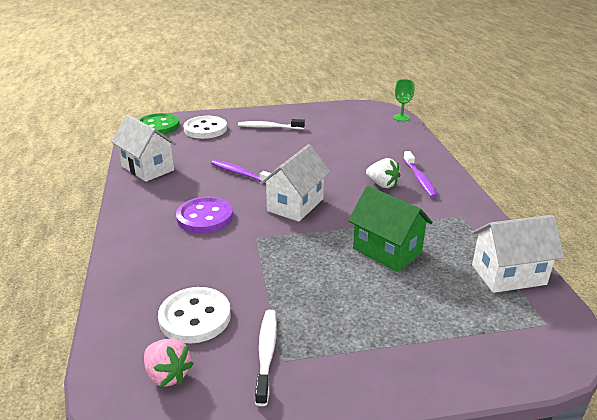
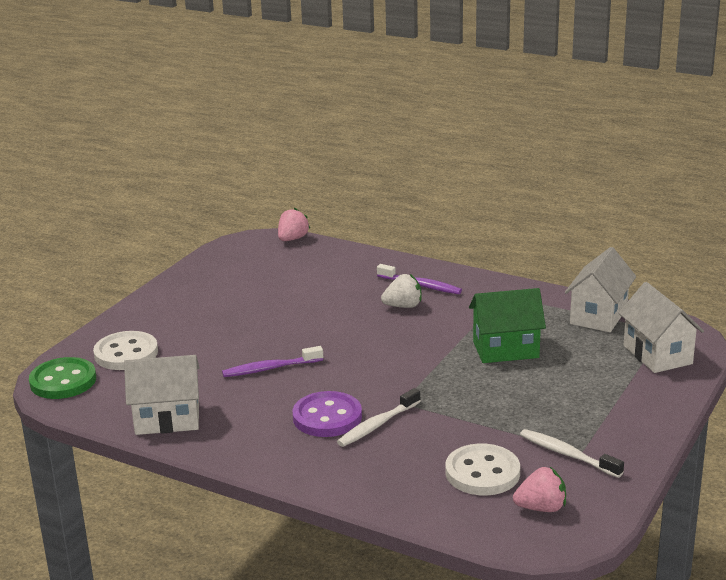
camera: 50 degrees left, 5 degrees down
(269, 127) = (189, 315): white toothbrush -> white toothbrush (377, 425)
(295, 205) = (375, 362): white house -> white house (657, 355)
(401, 117) = (292, 239): green goblet -> pink strawberry

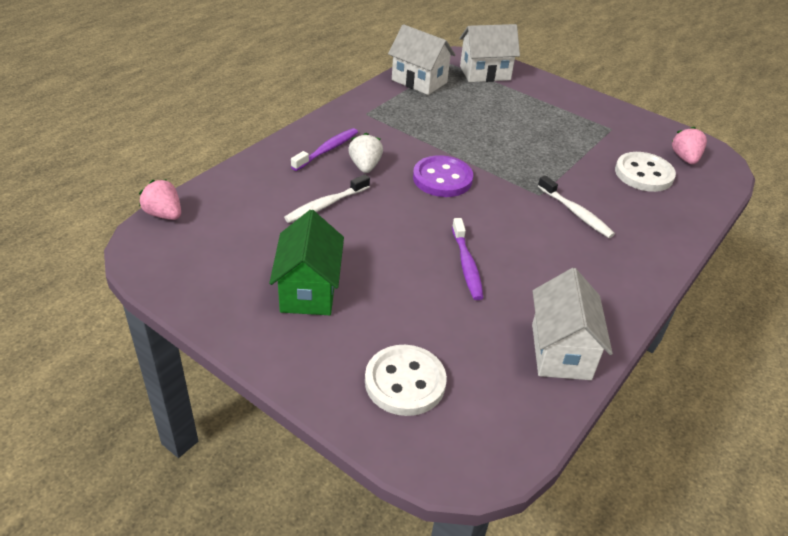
camera: 85 degrees left, 15 degrees up
(63, 381) = (462, 450): green button -> none
(327, 417) = (562, 239): purple button -> purple button (442, 179)
(505, 350) = (462, 130): green house -> green house (309, 290)
(567, 454) = (617, 135): white toothbrush -> white toothbrush (325, 205)

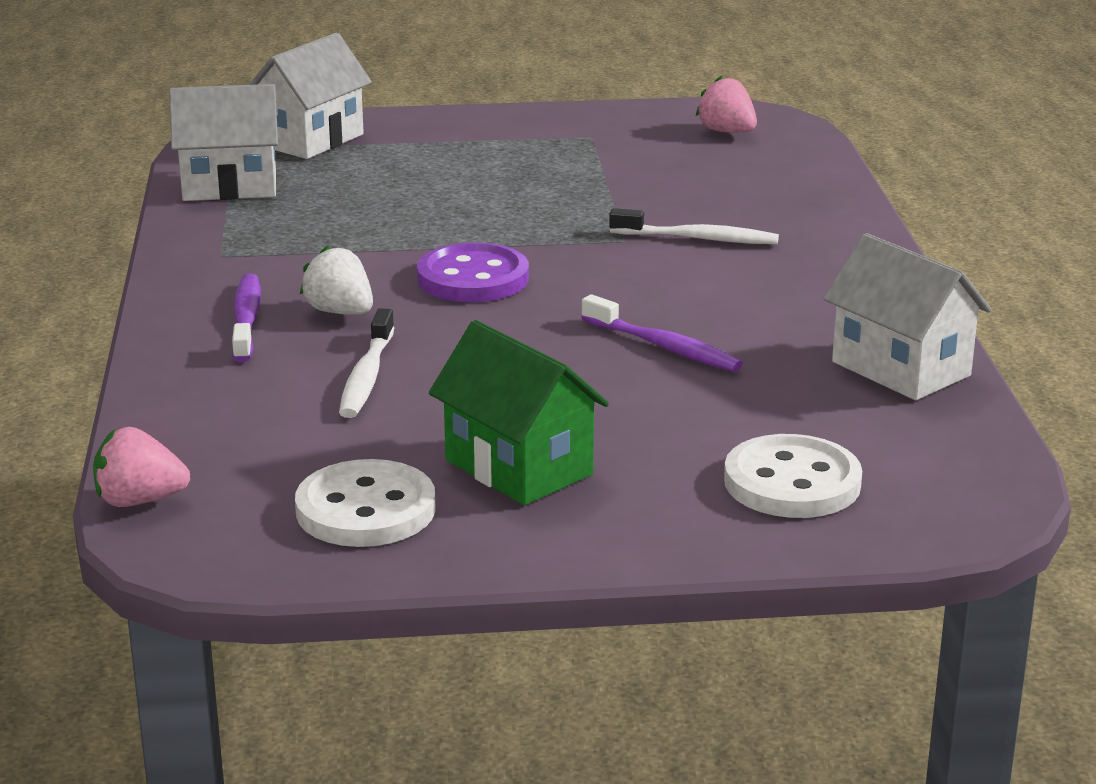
camera: 40 degrees left, 15 degrees down
(644, 174) = (708, 167): white button -> white button (366, 509)

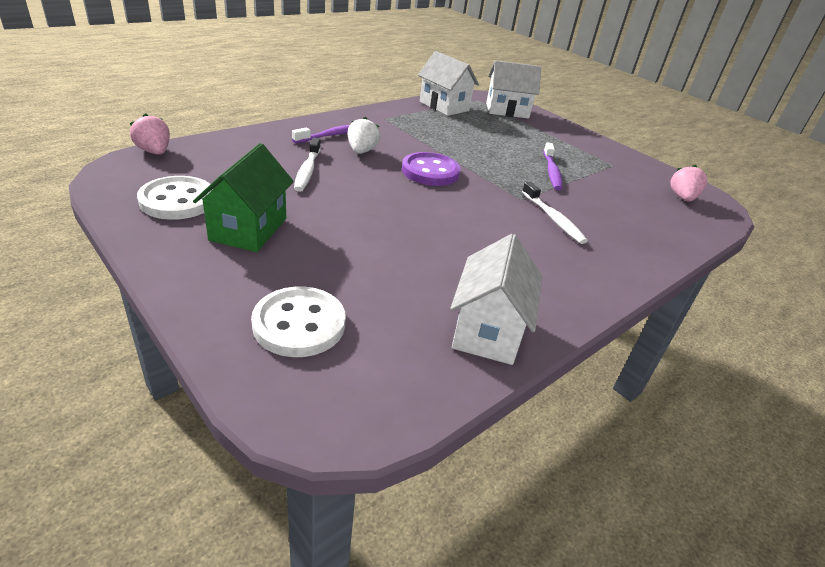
camera: 50 degrees right, 10 degrees up
(366, 376) = (307, 171): white toothbrush -> white toothbrush turned 60 degrees counterclockwise
(664, 347) = (420, 238): purple toothbrush -> purple toothbrush (551, 172)

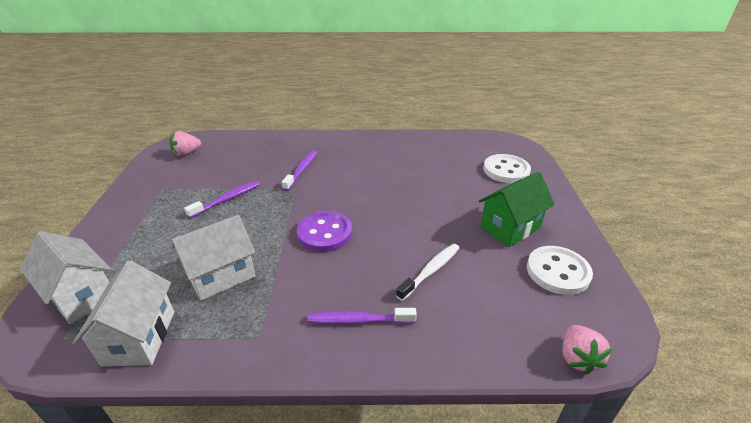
camera: 135 degrees left, 0 degrees up
(361, 151) = (355, 280): white strawberry -> none
(487, 330) = (423, 143): white house -> white house (221, 276)
(553, 219) = (301, 170): white toothbrush -> purple toothbrush

